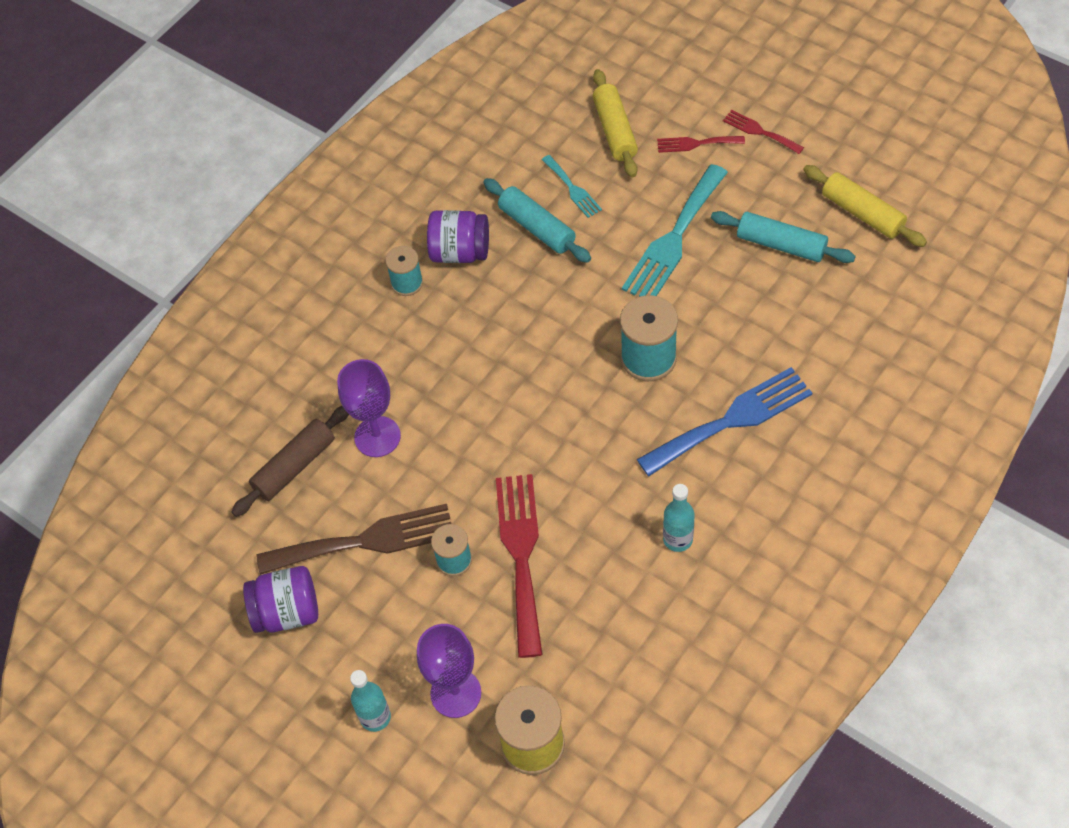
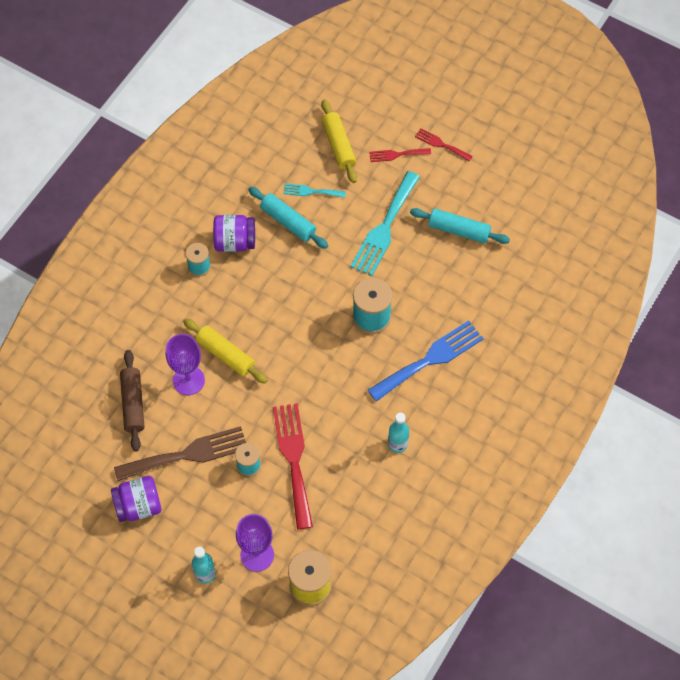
camera: 10 degrees left, 5 degrees up
(294, 466) = (133, 404): brown rolling pin -> brown rolling pin turned 45 degrees counterclockwise
(572, 189) = (311, 191): turquoise fork -> turquoise fork turned 135 degrees clockwise
(862, 213) = (514, 205): yellow rolling pin -> yellow rolling pin (225, 354)

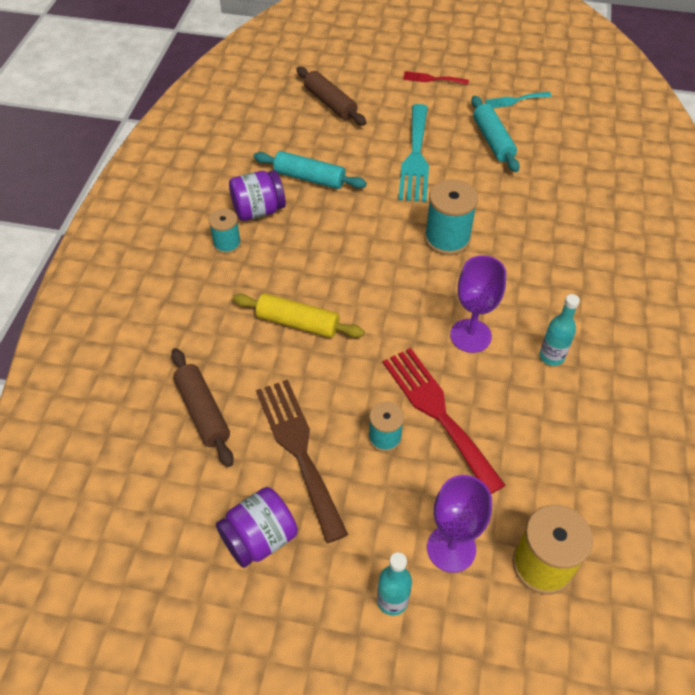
camera: 20 degrees left, 10 degrees down
(187, 454) = (299, 450): brown fork -> brown fork turned 75 degrees counterclockwise
(188, 380) = (264, 363): purple goblet -> purple goblet (470, 336)
(311, 191) = (321, 146): turquoise fork -> turquoise fork (515, 100)
(338, 145) = (330, 103): yellow rolling pin -> brown rolling pin
(397, 154) = (393, 96): red fork -> none
(430, 359) = (534, 261): blue fork -> none
(459, 230) = (492, 140): turquoise rolling pin -> turquoise rolling pin turned 75 degrees clockwise

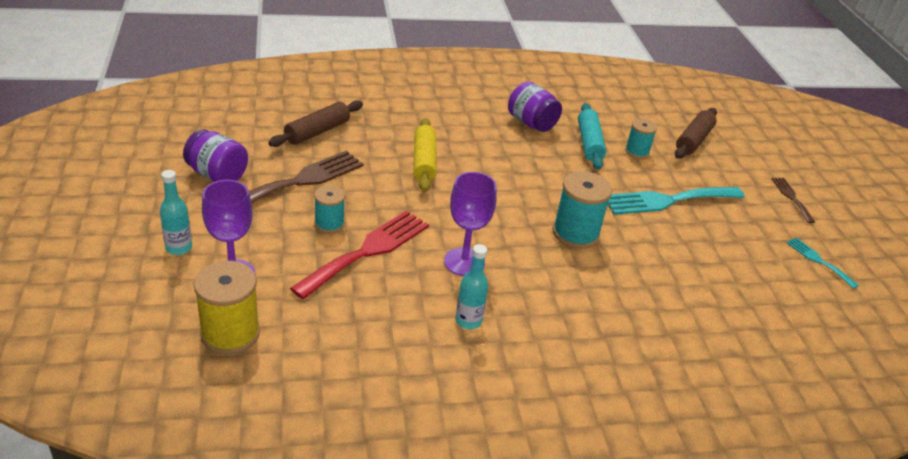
camera: 65 degrees right, 15 degrees down
(227, 244) = (485, 114): turquoise spool -> turquoise spool (637, 151)
(432, 79) = (791, 198): red fork -> brown fork
(492, 140) = (738, 250): turquoise rolling pin -> none

